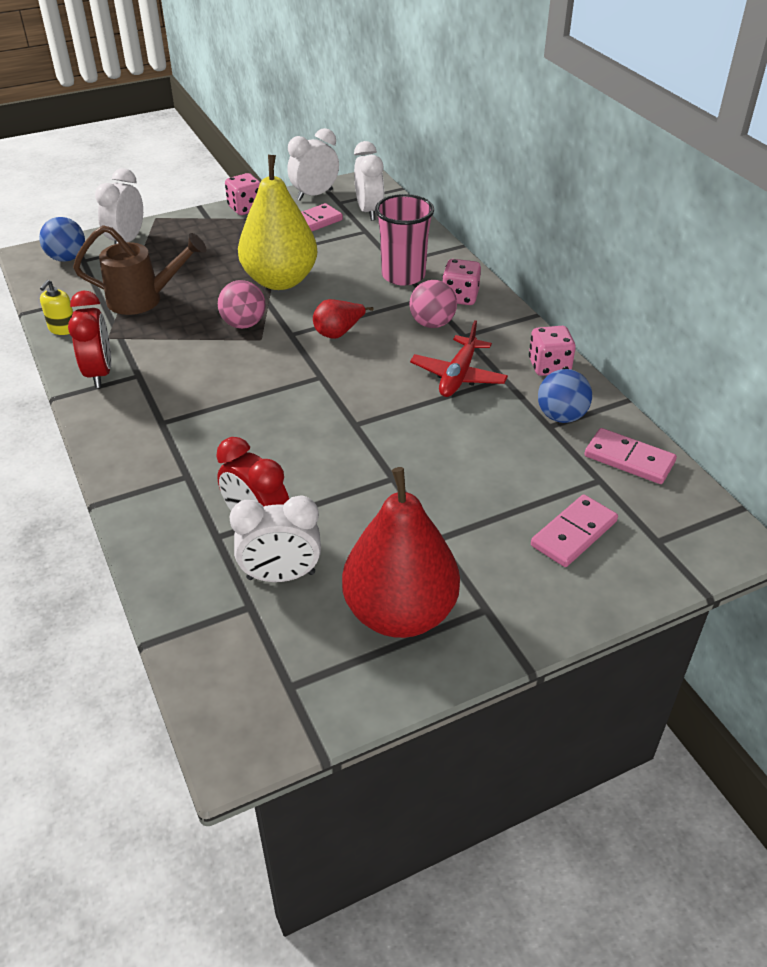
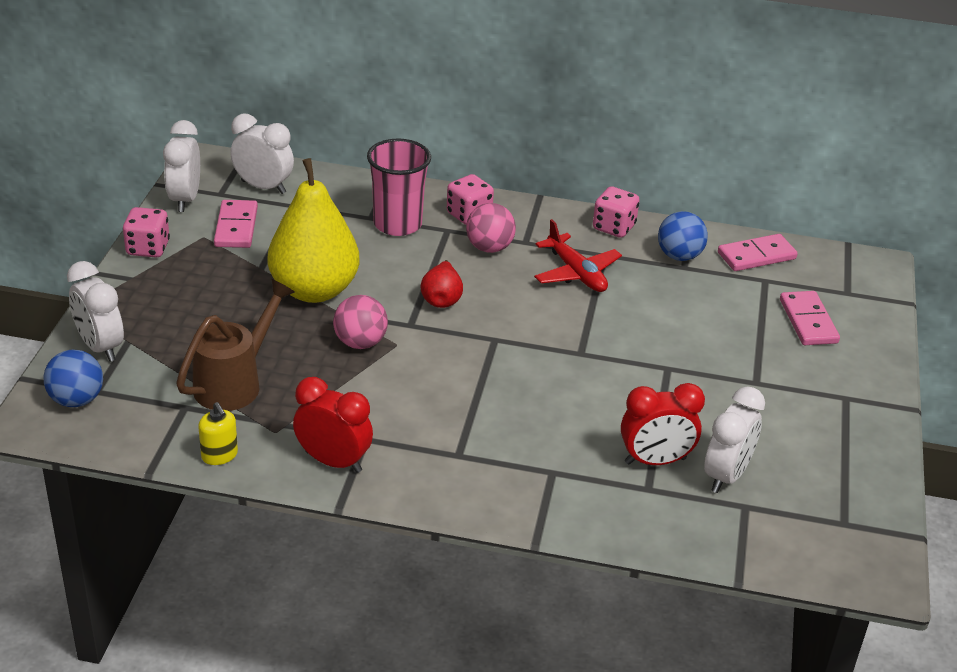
camera: 55 degrees left, 5 degrees down
(400, 613) = (817, 437): red pear -> none

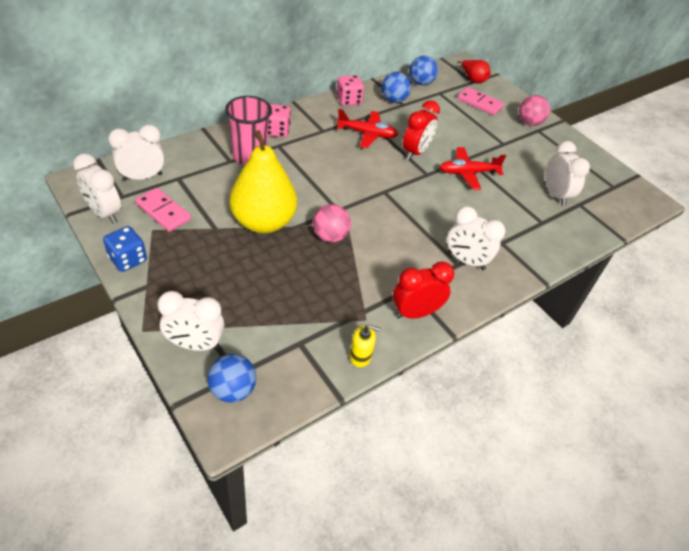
camera: 50 degrees left, 10 degrees up
(148, 248) = (128, 259): pink dice -> blue dice
(234, 382) = (304, 307): brown watering can -> none
(442, 299) = (331, 185): red pear -> red pear (473, 79)
(474, 458) = (466, 261): none -> white clock
(489, 248) = (312, 143): pink ball -> pink ball (529, 123)
(639, 382) = (468, 173): none -> red plane
(655, 461) = (526, 207): red clock -> red clock (415, 152)
(756, 256) = (420, 83): pink domino -> blue ball

